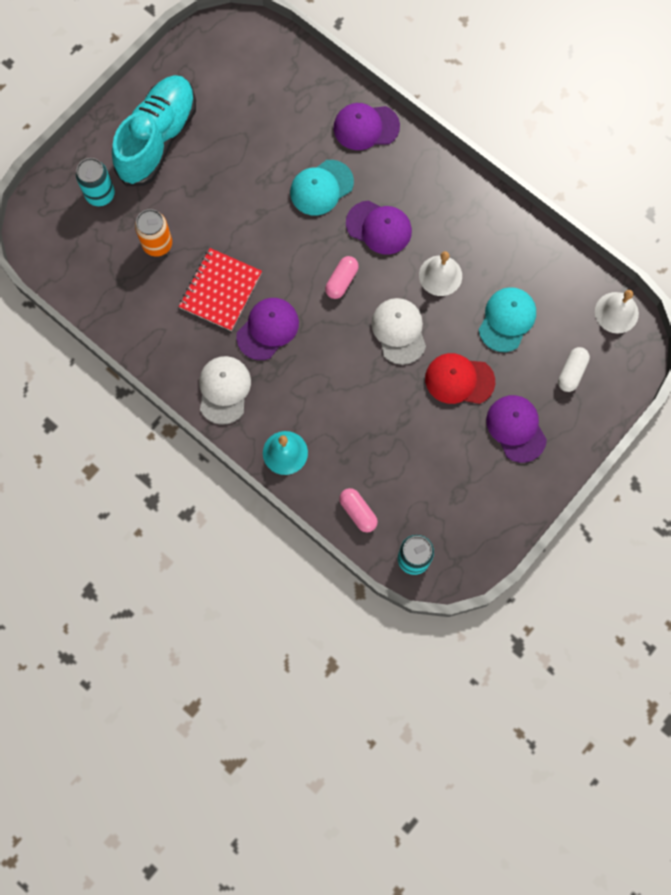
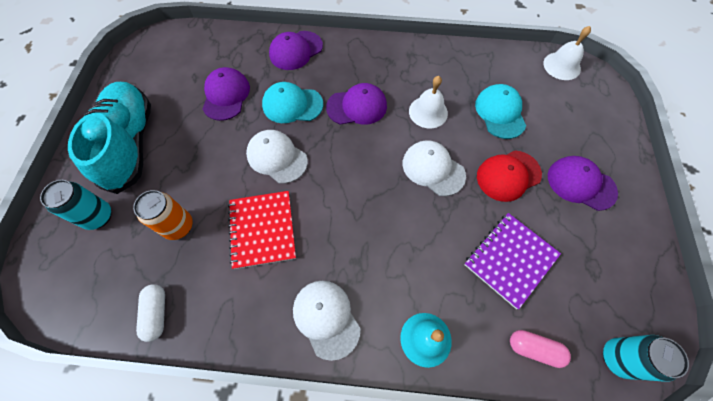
camera: 35 degrees left, 10 degrees down
(267, 329) = (327, 236): purple cap -> purple cap (226, 95)
(273, 233) = (277, 157): none -> white cap
(321, 188) = (292, 105): turquoise cap -> turquoise cap turned 75 degrees clockwise
(341, 281) = (359, 160): pink capsule -> none
(397, 444) = (510, 260): none -> purple notebook
(571, 372) = (575, 120): white capsule -> white capsule (157, 313)

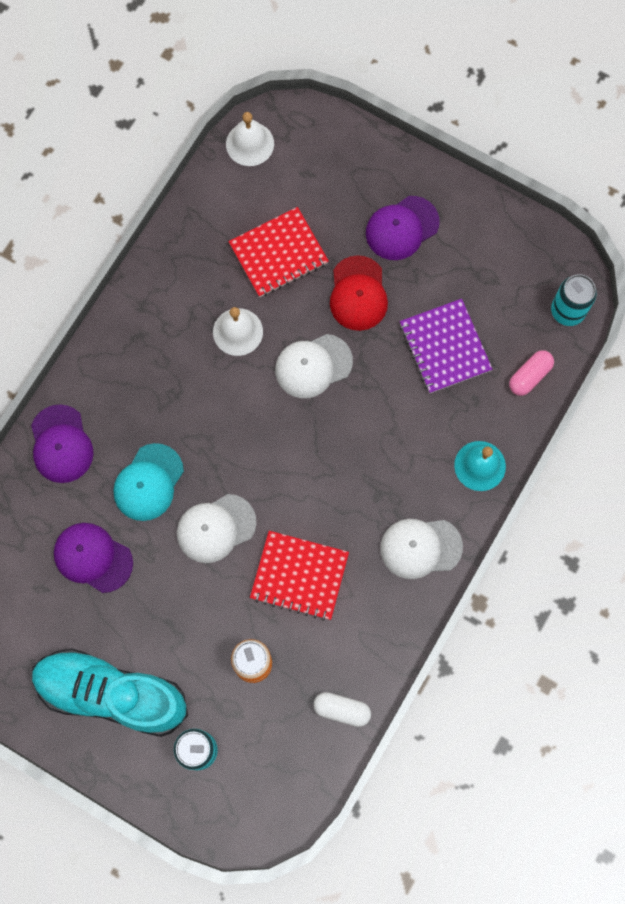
camera: 65 degrees left, 10 degrees up
(357, 106) = (189, 408): purple cap -> none
(500, 113) = (278, 254): turquoise cap -> red notebook

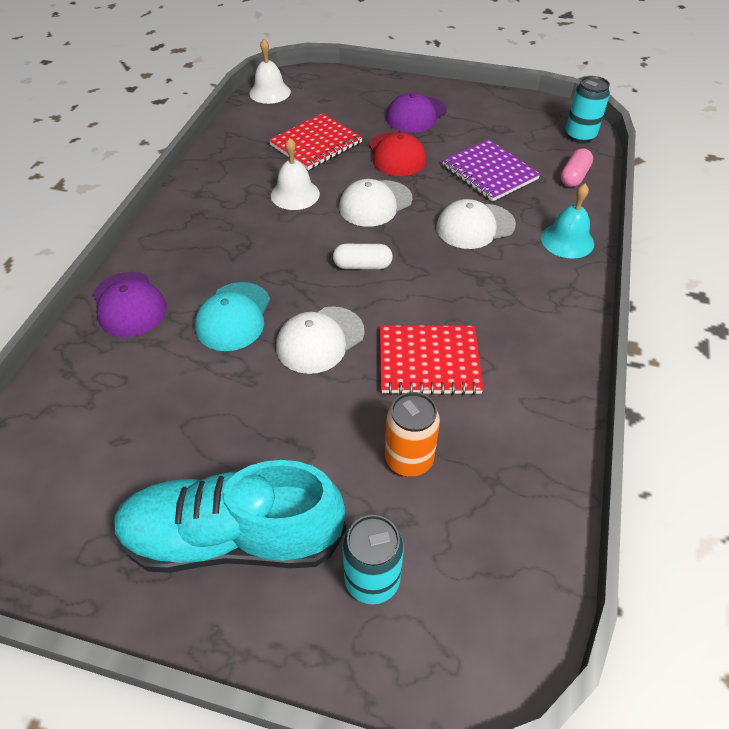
camera: 15 degrees left, 25 degrees down
(93, 557) = (181, 396): purple cap -> none
(342, 710) = (538, 483): white capsule -> white capsule (362, 266)
(420, 548) = (546, 311): white cap -> white cap (475, 226)

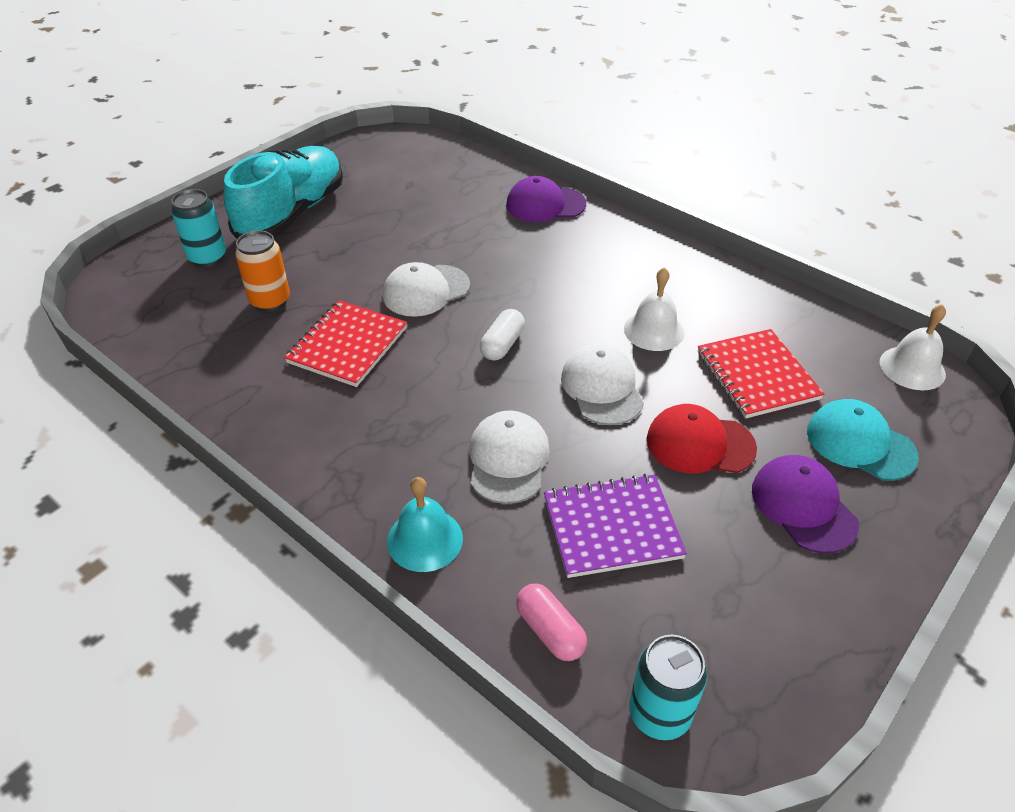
camera: 115 degrees right, 5 degrees down
(233, 316) = (491, 252): turquoise cap -> turquoise cap (860, 443)
(320, 340) = (426, 291): white cap -> white cap turned 105 degrees counterclockwise

